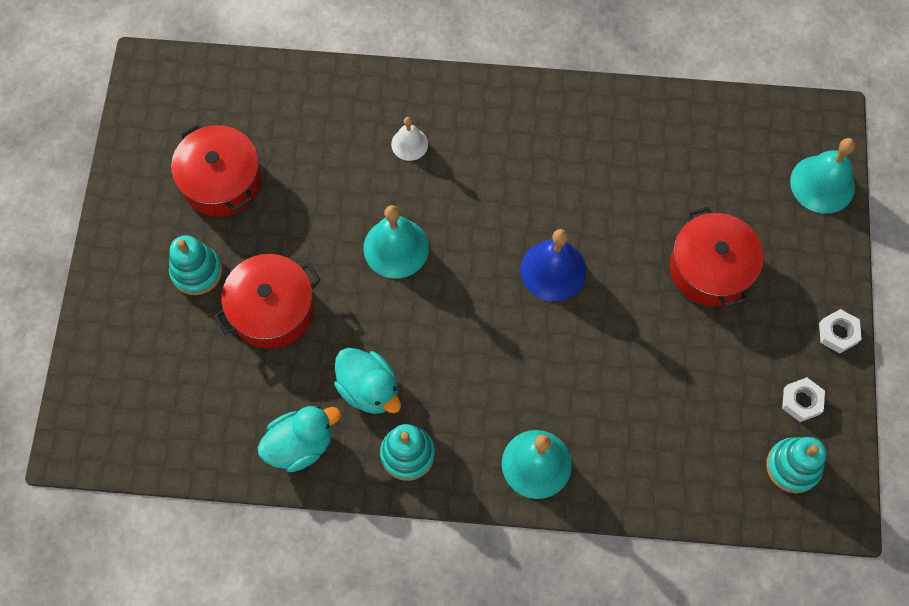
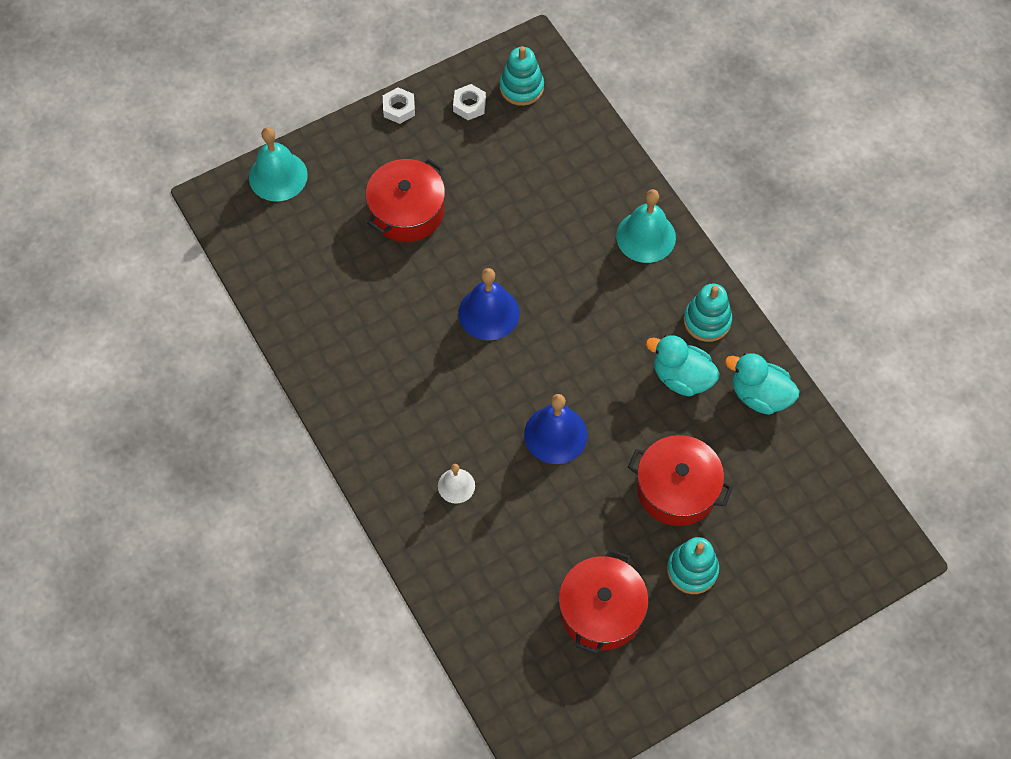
camera: 125 degrees left, 5 degrees down
(369, 389) = (681, 377): turquoise duck -> turquoise duck turned 75 degrees counterclockwise
(396, 247) = (555, 434): turquoise bell -> blue bell

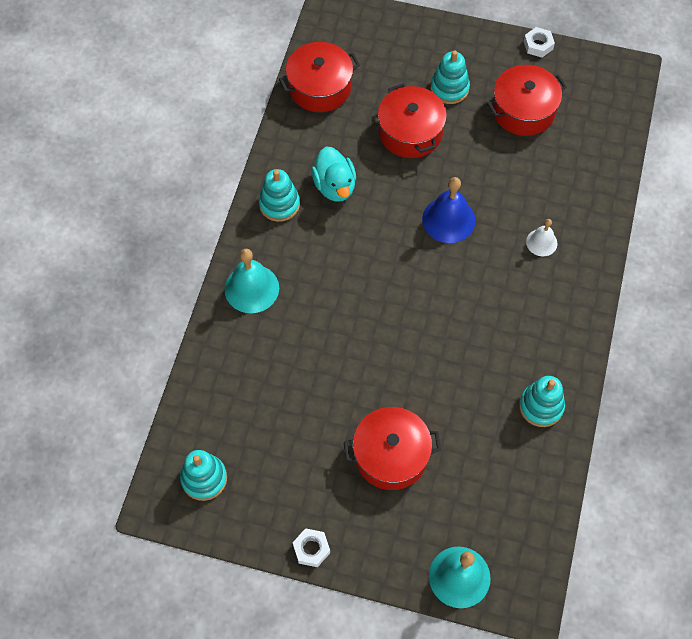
camera: 135 degrees left, 0 degrees up
(327, 343) = (541, 406): none -> turquoise stacking toy
(469, 105) = (257, 500): white nut -> white nut (538, 45)
(488, 313) = (410, 330): blue bell -> none
(759, 395) = (302, 138): turquoise duck -> none
(804, 459) = (320, 87): none -> red pot

